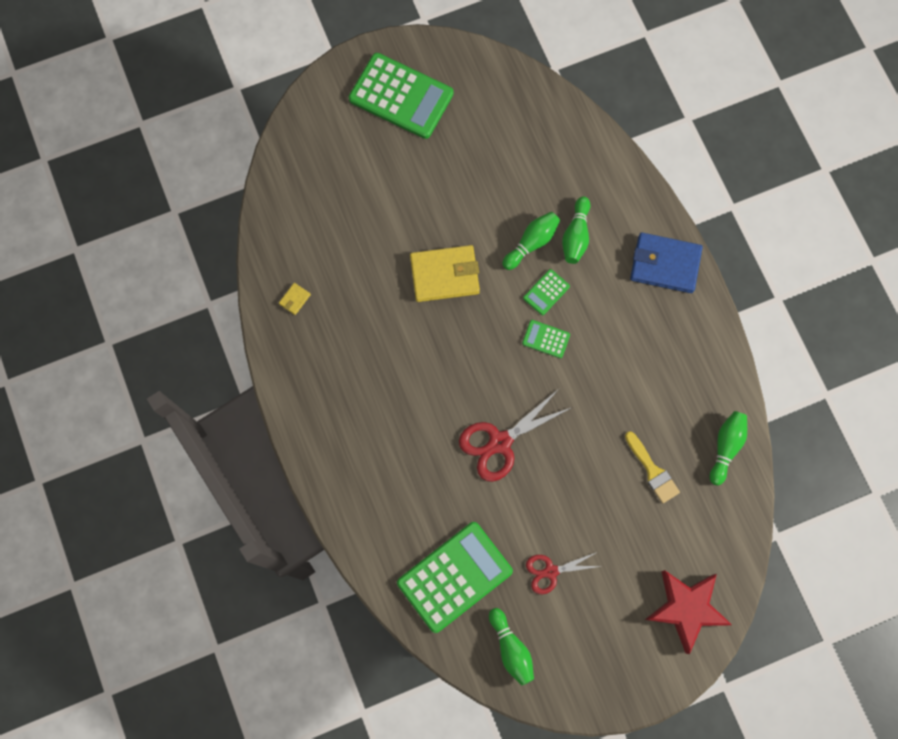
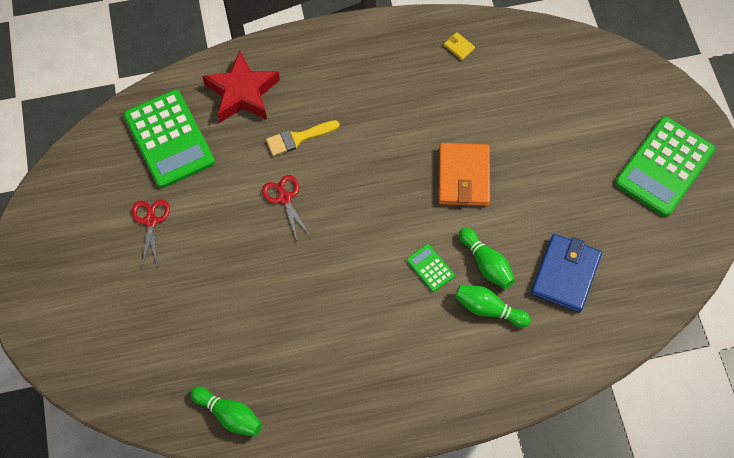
camera: 100 degrees right, 10 degrees down
(444, 275) = (463, 177): yellow wallet -> orange wallet
(499, 442) = (284, 198): red scissors -> red scissors, size x0.62
(511, 648) = (92, 175): green bowling pin -> none
(546, 339) = (380, 258): green calculator -> none
(652, 470) = (223, 334): yellow brush -> yellow brush (298, 138)
(665, 264) = (442, 395): blue wallet -> blue wallet (565, 274)
(686, 608) = (79, 338): red star -> red star (242, 93)

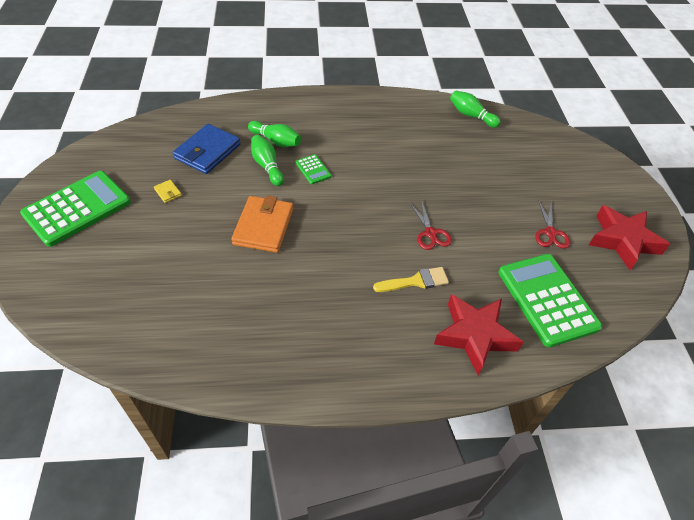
camera: 175 degrees left, 15 degrees down
(70, 224) = (623, 240): none -> red star
(459, 47) = (222, 352): yellow wallet -> yellow wallet (168, 192)

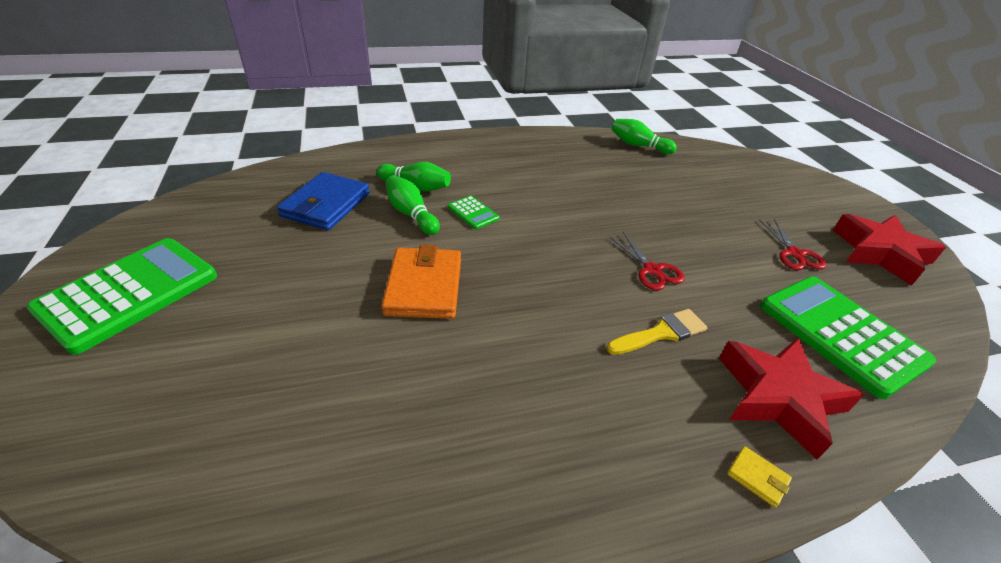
camera: 10 degrees left, 10 degrees down
(168, 192) = (274, 258): yellow wallet -> yellow wallet (757, 477)

